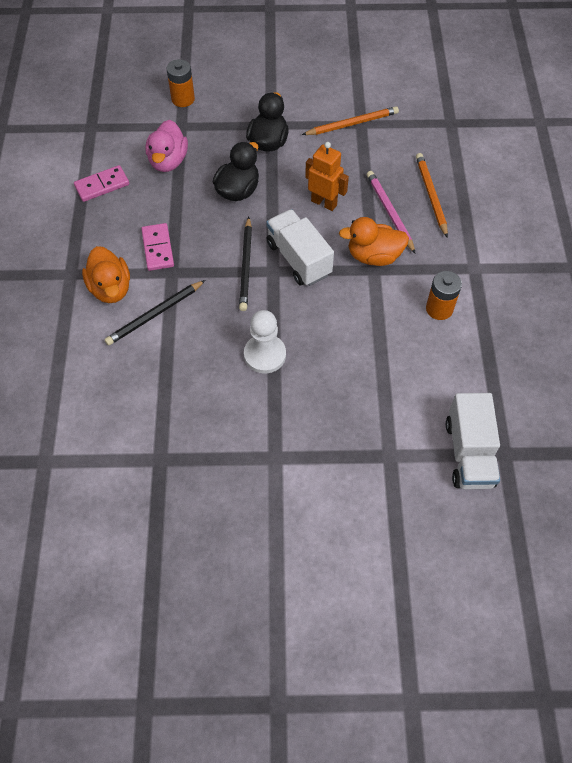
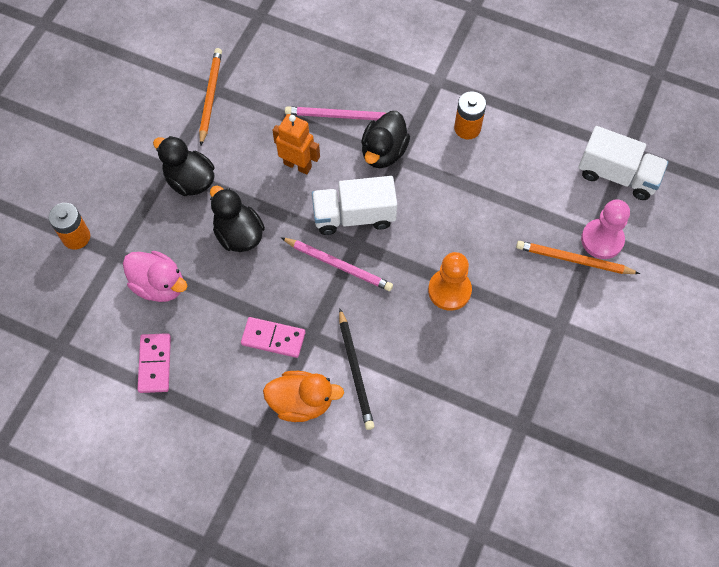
camera: 65 degrees left, 5 degrees up
(246, 266) = (338, 265): black pencil -> pink pencil
(265, 355) = (449, 290): white pawn -> orange pawn
(324, 203) = (297, 165): orange robot -> orange robot turned 60 degrees clockwise
(374, 256) = (383, 152): orange duck -> black duck
(387, 463) = (602, 240): none -> pink pawn
(431, 195) = (338, 74): orange pencil -> orange pencil (574, 260)

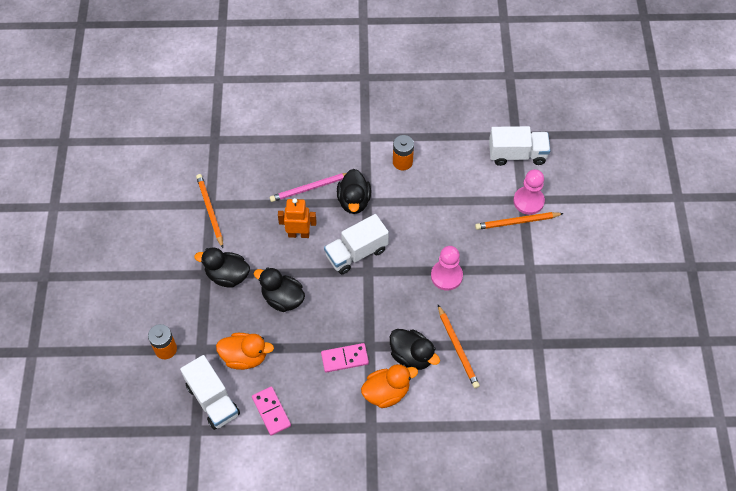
camera: 25 degrees left, 5 degrees down
(96, 320) = (213, 400): none -> white truck
(159, 285) = (245, 357): pink duck -> orange duck
(338, 265) = (363, 290): pink pencil -> none
(355, 371) = (412, 356): black pencil -> black duck
(417, 386) = (458, 348): none -> orange pencil
(449, 290) = (446, 276): orange pawn -> pink pawn

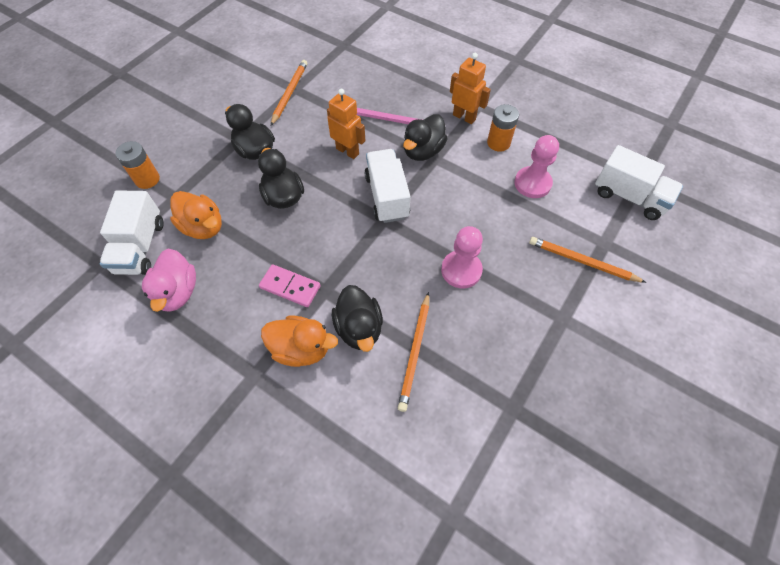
camera: 35 degrees right, 0 degrees up
(271, 411) = (177, 292): pink domino -> pink duck
(356, 253) = (387, 196): white truck -> white truck turned 75 degrees clockwise
(362, 154) = (464, 117): none -> orange robot
(528, 201) = (611, 248): pink pawn -> pink pawn (532, 183)

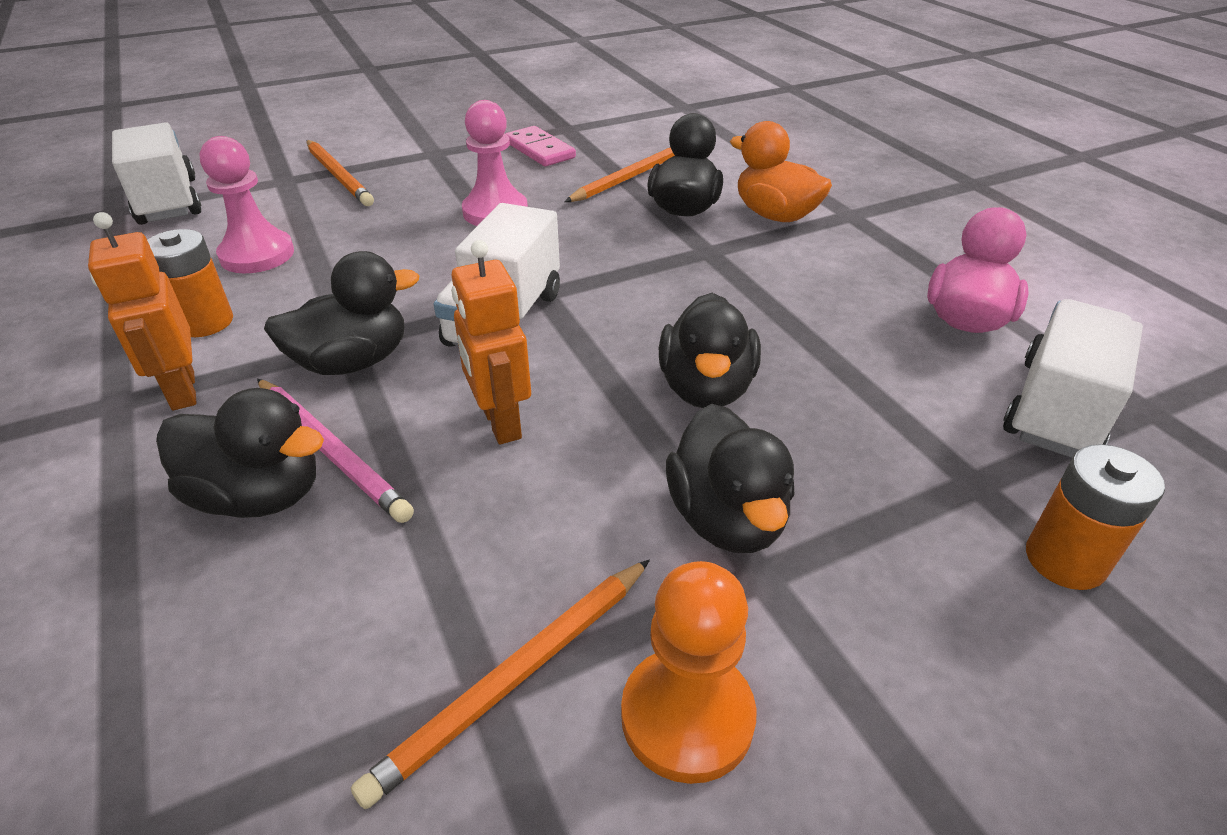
camera: 150 degrees left, 20 degrees down
(203, 227) = (905, 396): orange duck -> none
(245, 102) = (687, 716): none -> orange pawn
(290, 287) = (760, 269): pink domino -> pink domino (539, 150)
(396, 101) = (259, 495): none -> black duck

